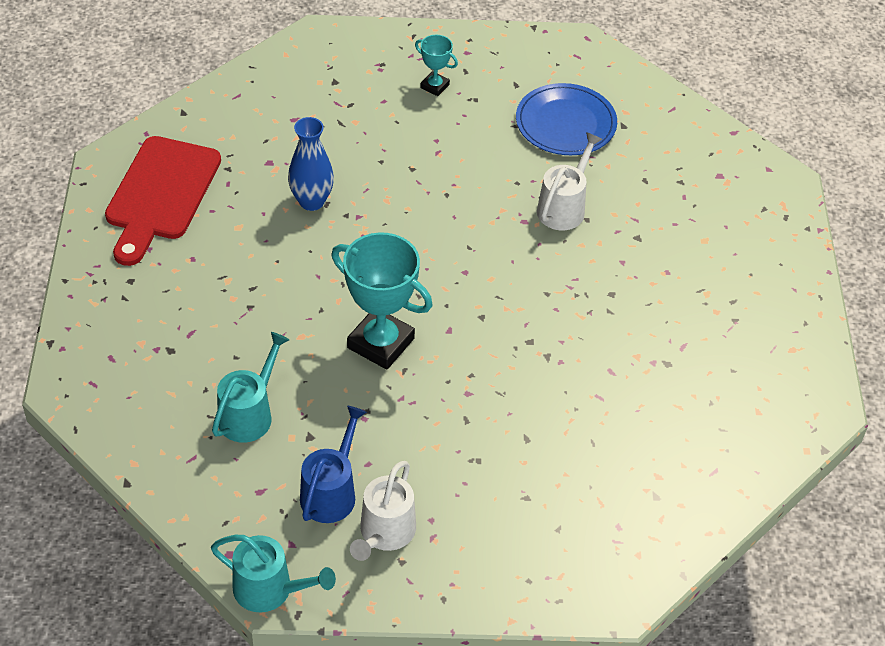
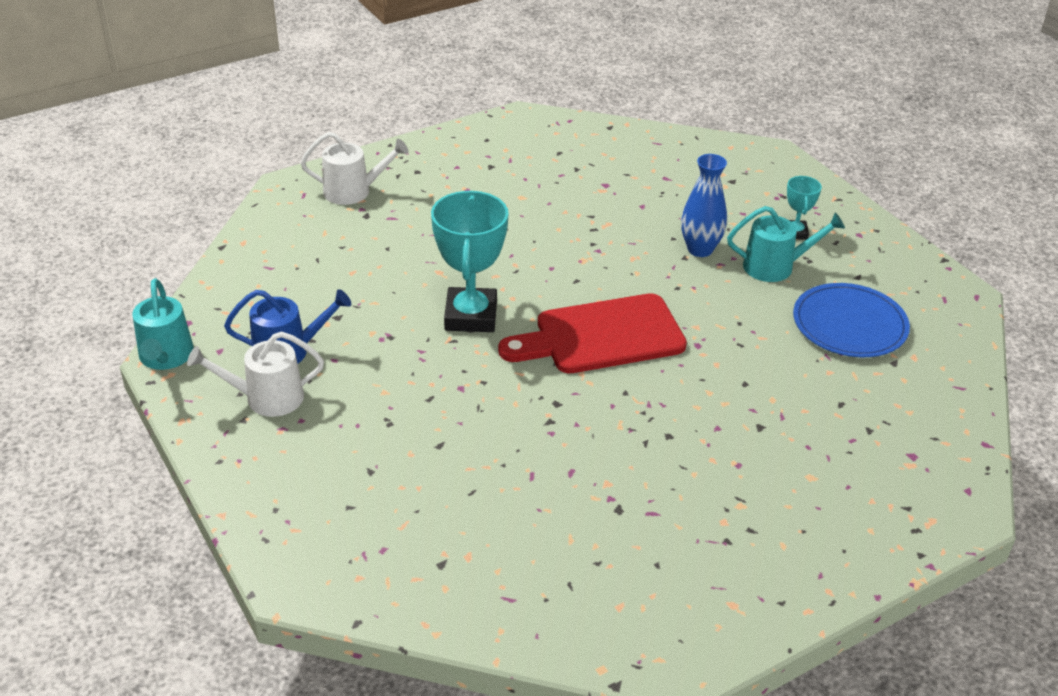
camera: 60 degrees right, 10 degrees down
(161, 194) = (516, 150): red cutting board -> red cutting board (601, 336)
(249, 414) = (335, 277): turquoise watering can -> turquoise watering can (775, 267)
(311, 201) = (587, 221): blue vase -> blue vase (700, 249)
(564, 208) = (742, 363): white watering can -> white watering can (353, 191)

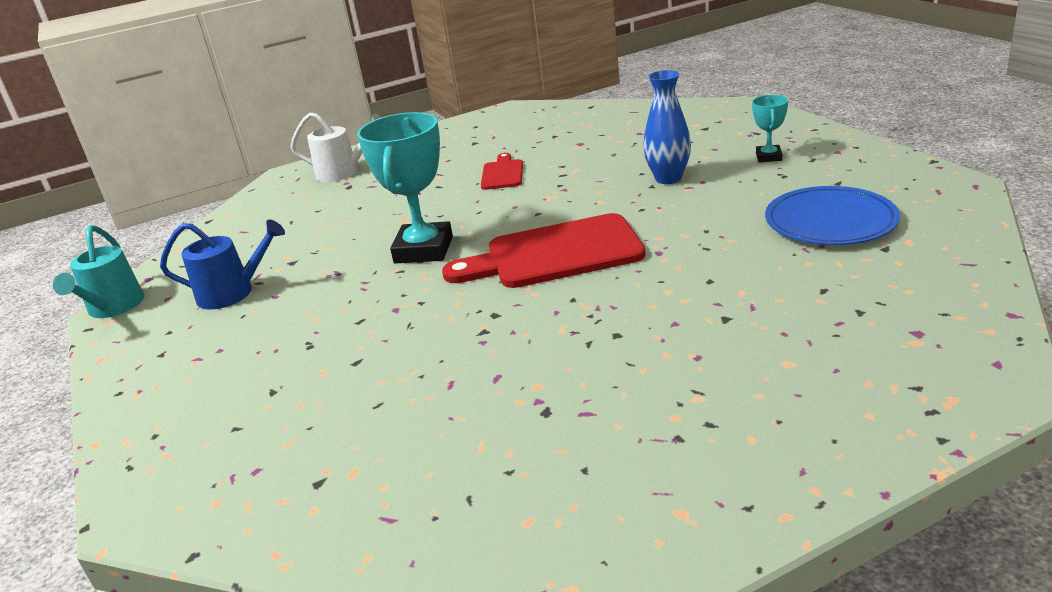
camera: 10 degrees right, 10 degrees down
(267, 398) = (193, 333): white watering can -> none
(530, 219) = (502, 173): none -> red cutting board
(775, 267) = (746, 184): turquoise watering can -> none

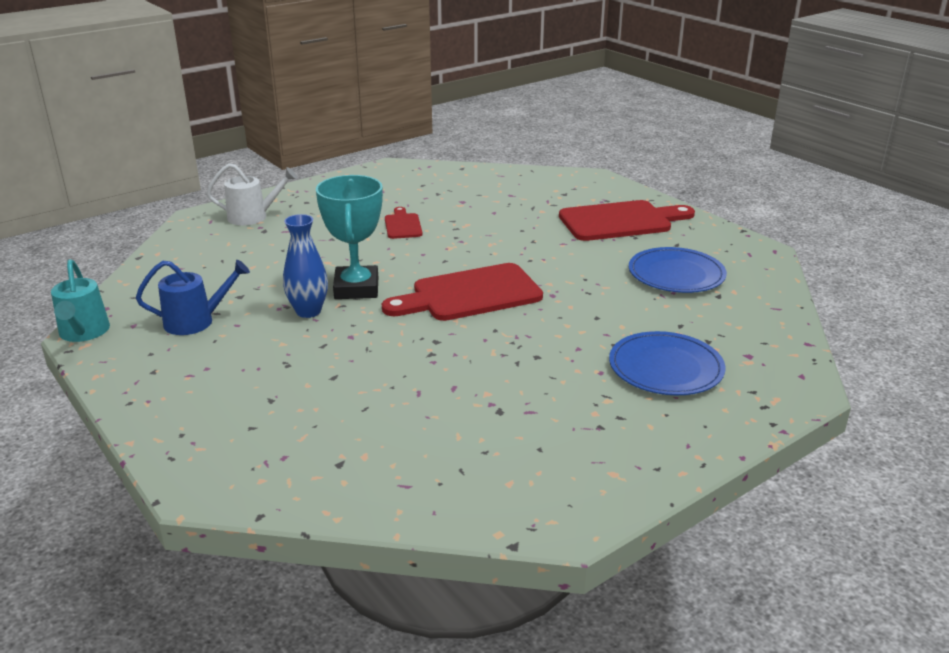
camera: 15 degrees left, 0 degrees up
(668, 178) = (545, 235): blue vase -> blue vase (308, 311)
(768, 157) = (620, 221): turquoise trophy -> red cutting board
(791, 350) = (665, 367): none -> blue plate

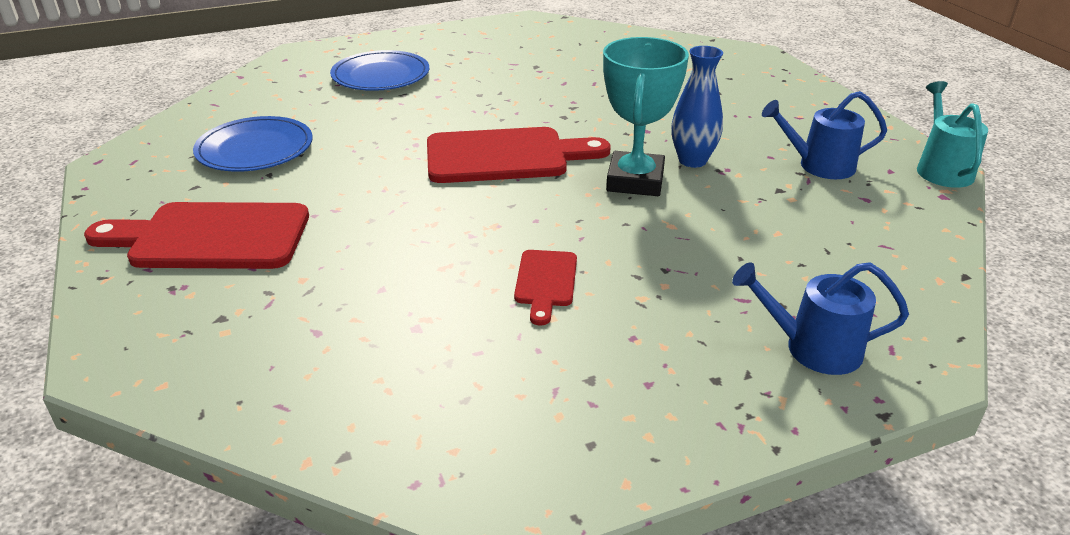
camera: 165 degrees left, 5 degrees up
(252, 217) = (814, 348): white watering can -> blue watering can

